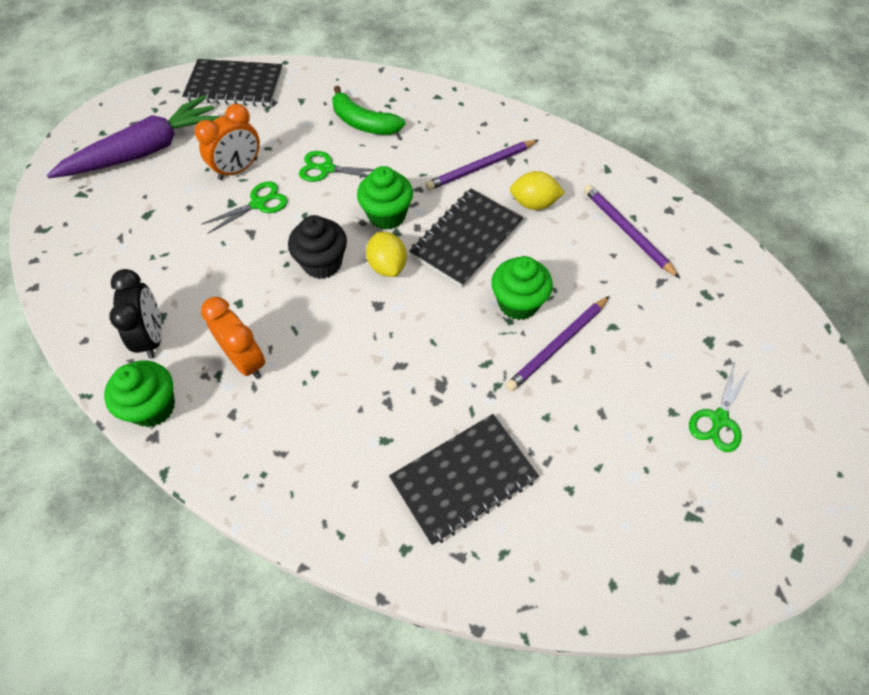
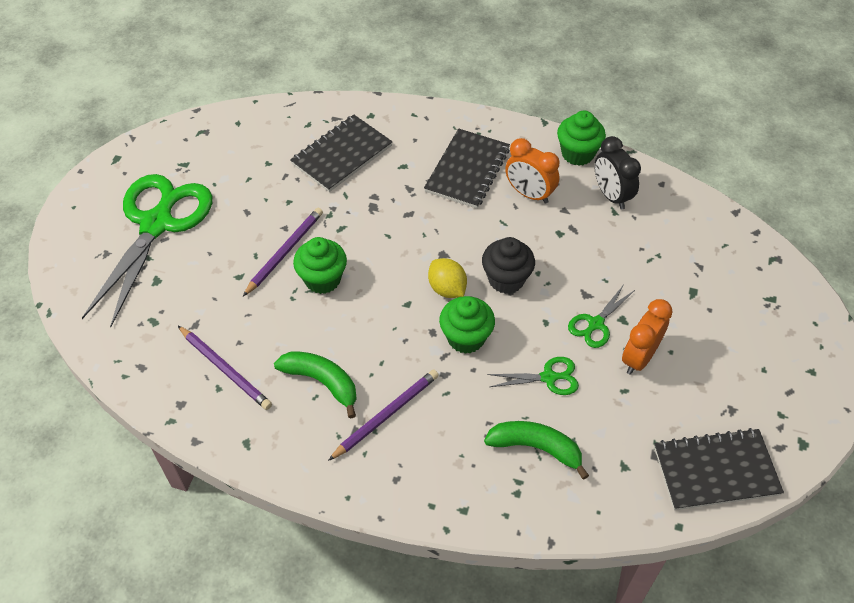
camera: 165 degrees right, 5 degrees down
(144, 151) = (749, 358): purple carrot -> none
(466, 239) = (382, 329): black notebook -> black notebook (467, 170)
(534, 203) = (322, 382): yellow lemon -> green banana
(719, 419) = (157, 224): green scissors -> green scissors, size x2.30

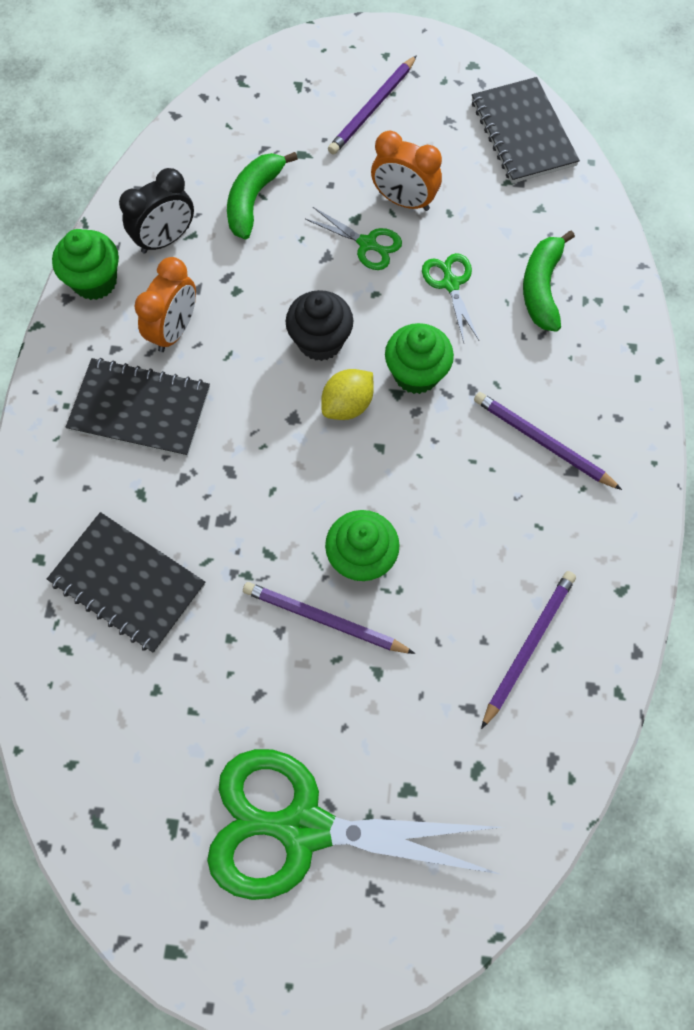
camera: 100 degrees left, 15 degrees up
(322, 382) = (517, 523): green banana -> green banana (253, 200)
(745, 350) = (372, 108): none -> purple pencil

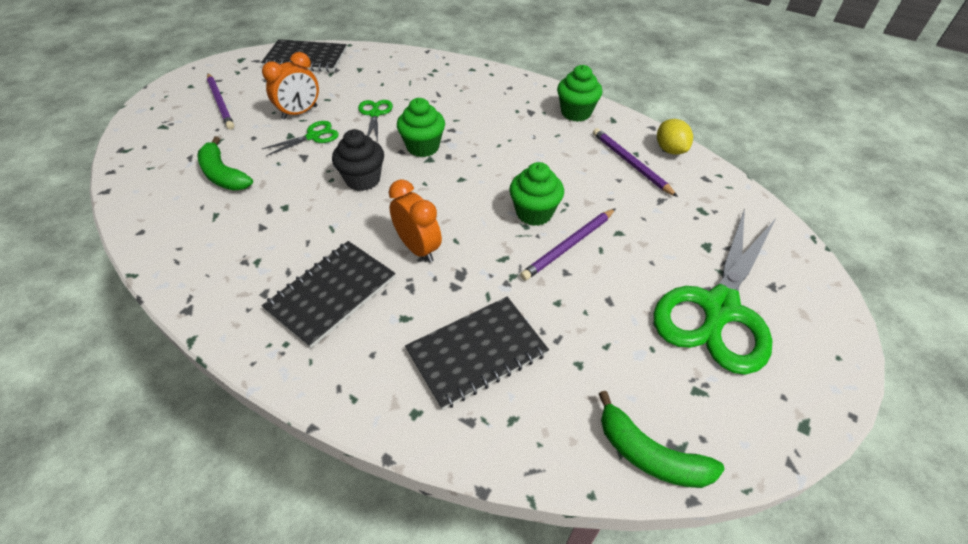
camera: 65 degrees left, 20 degrees down
(95, 281) = (191, 285): green cupcake -> green cupcake (576, 113)
(165, 239) = (202, 230): black clock -> none
(174, 330) = (283, 251): orange clock -> orange clock (418, 248)
(347, 405) = (420, 183): yellow lemon -> yellow lemon (670, 150)
(450, 284) = (375, 114): green scissors -> green scissors turned 75 degrees clockwise
(541, 288) = (409, 84): green banana -> green banana (649, 455)
(542, 442) = (505, 116): purple pencil -> none

